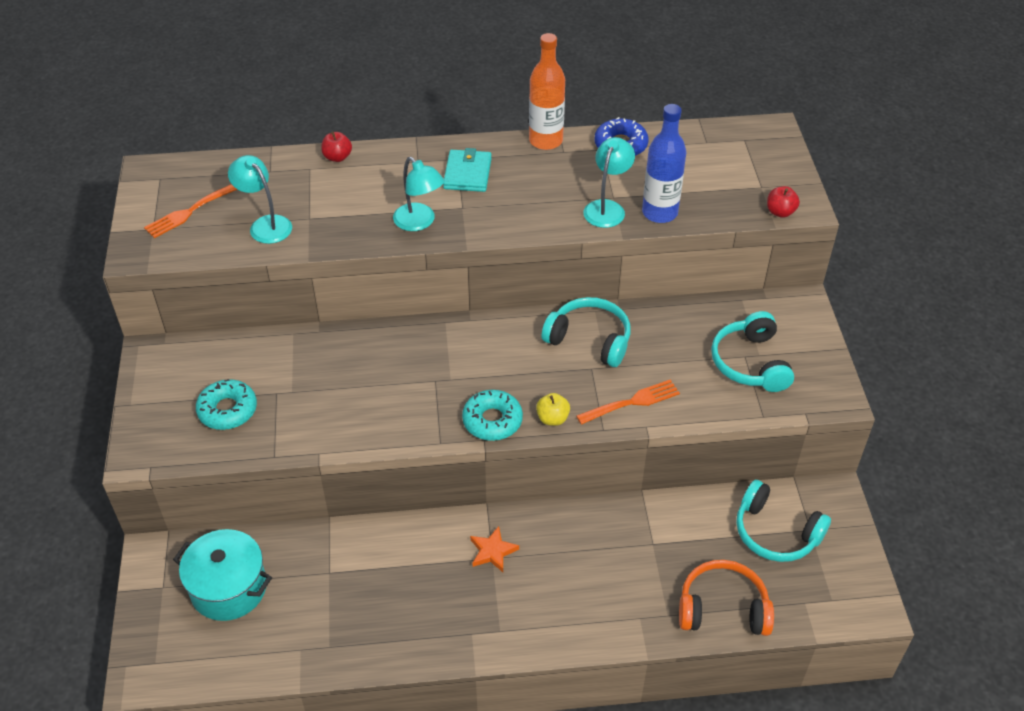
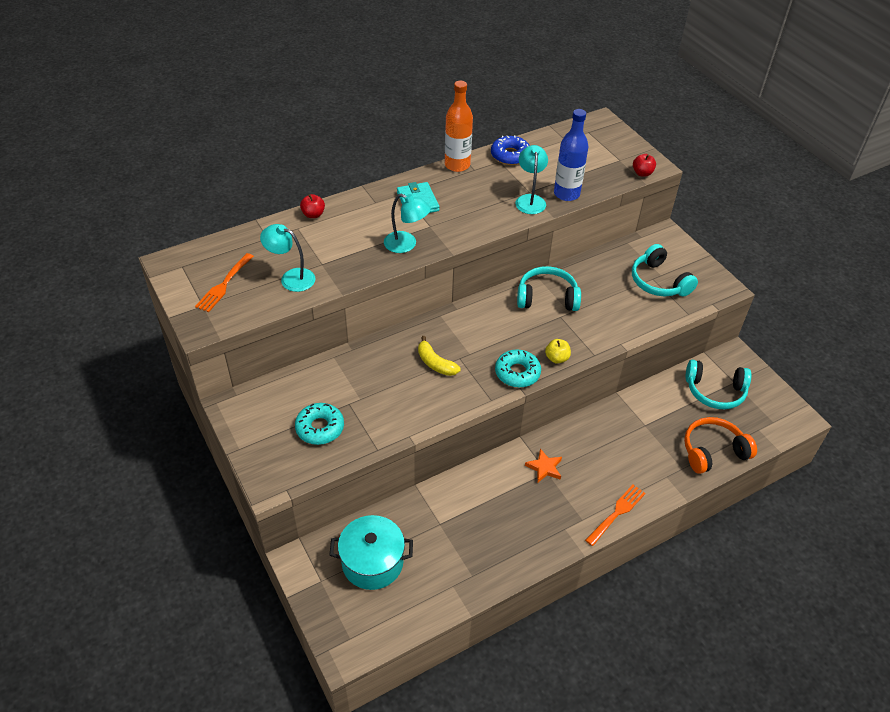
camera: 25 degrees left, 0 degrees up
(403, 378) = (435, 363): none -> yellow banana
(632, 402) = (601, 331): orange fork -> orange fork (617, 513)

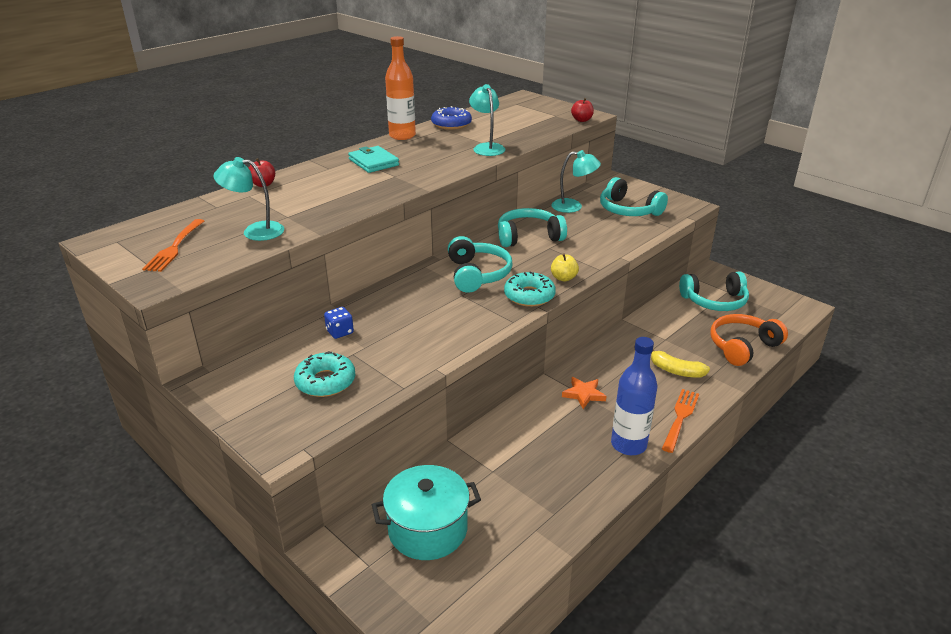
camera: 15 degrees left, 15 degrees down
(345, 377) = (340, 332): none -> blue dice
(406, 245) = (376, 191): turquoise lamp -> turquoise lamp (573, 206)
(435, 363) = (437, 303): yellow banana -> yellow banana (676, 371)
(482, 336) = (477, 274): none -> turquoise headphones
(566, 194) = (520, 140): blue bottle -> blue bottle (628, 445)

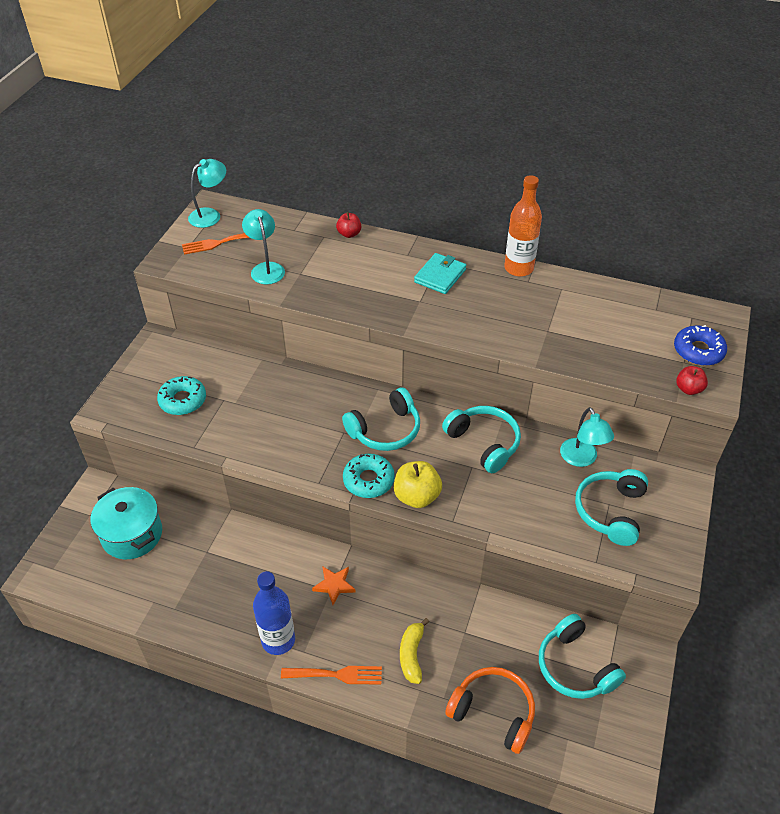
camera: 65 degrees right, 15 degrees up
(340, 332) = (248, 380): blue dice -> none
(451, 124) = (579, 290): blue donut -> blue donut (698, 351)
(487, 147) = (537, 338): turquoise lamp -> turquoise lamp (210, 215)
(563, 278) = (417, 496): yellow apple -> yellow apple, size x1.63

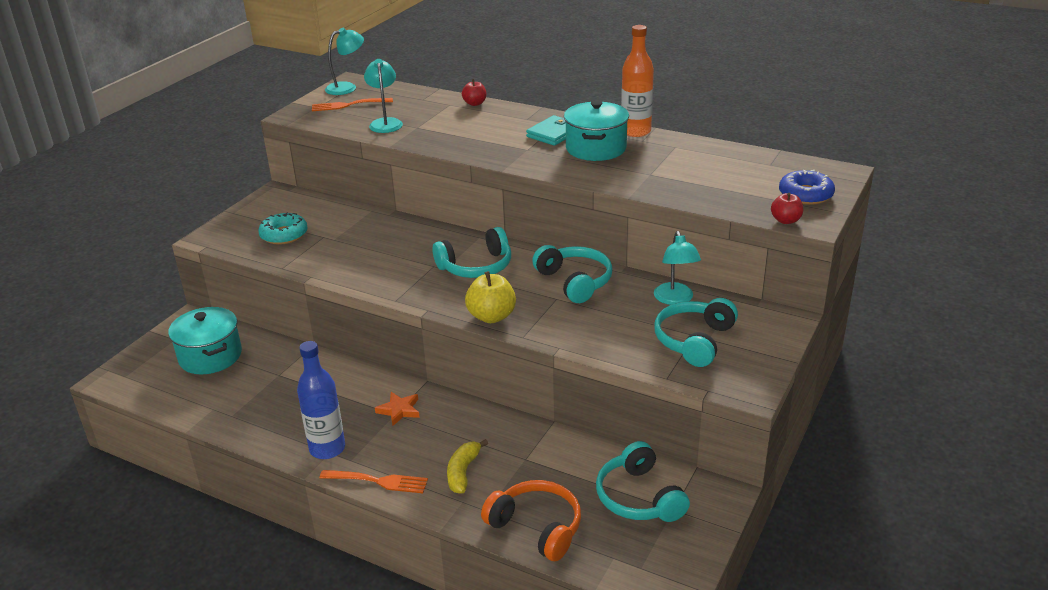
camera: 10 degrees right, 15 degrees down
(368, 480) = (446, 301): turquoise donut -> none
(486, 296) = (596, 148): none -> turquoise pot

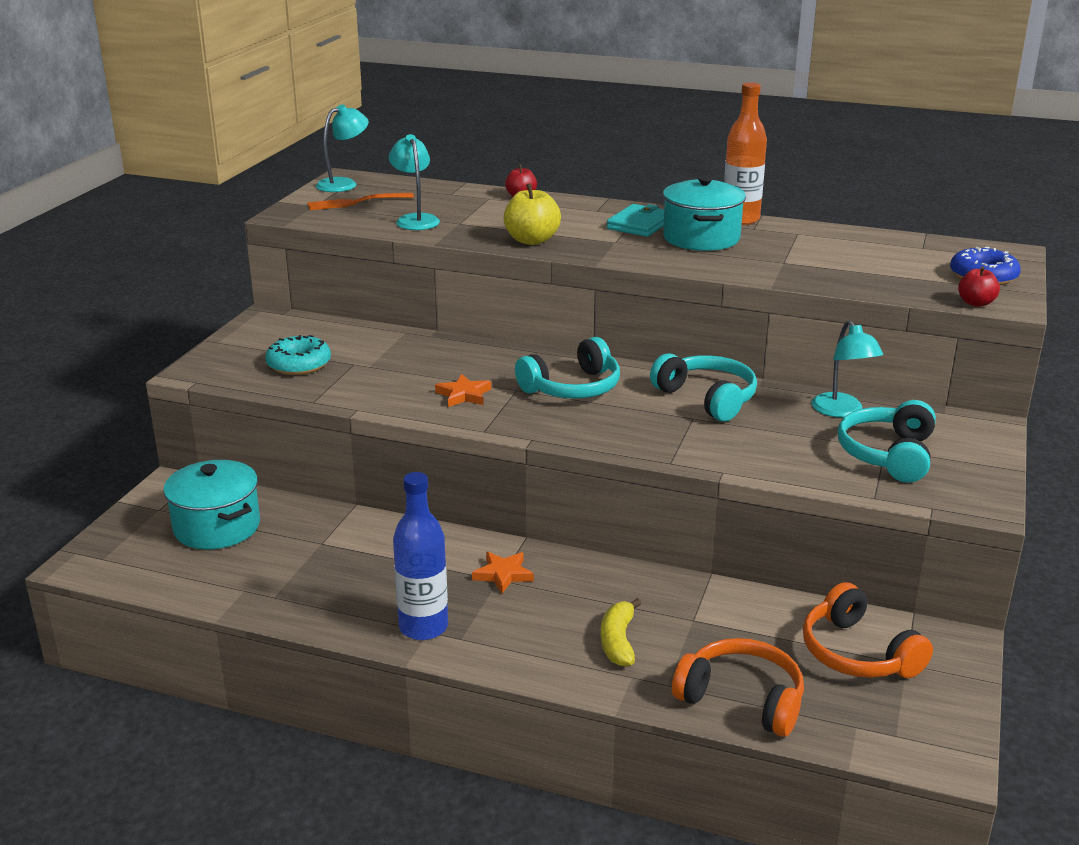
camera: 10 degrees left, 5 degrees down
(378, 481) = (508, 661): orange fork -> none
(393, 268) = (464, 395): none -> orange star
(491, 316) = (619, 442): yellow apple -> yellow apple (532, 240)
(638, 497) = (857, 653): turquoise headphones -> orange headphones

